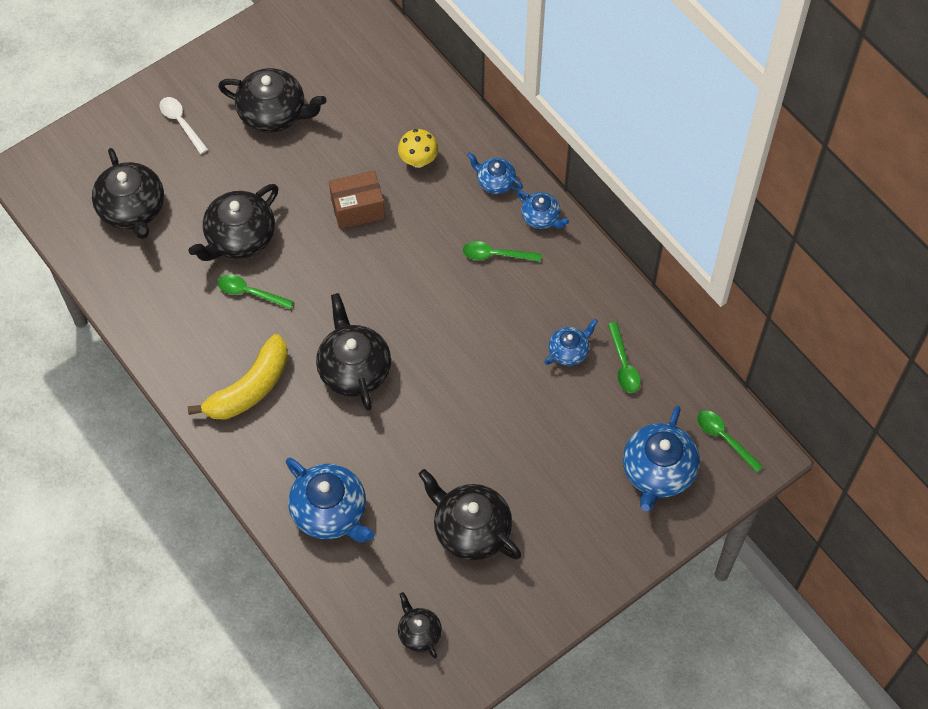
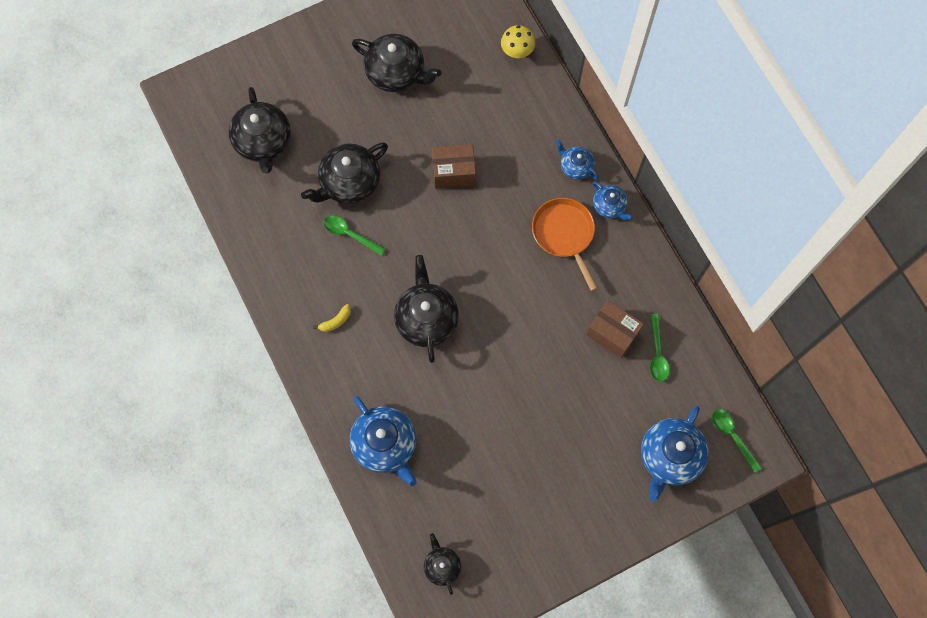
camera: 10 degrees right, 10 degrees up
(181, 123) = (316, 69): white spoon -> none
(249, 388) = (335, 321): yellow banana -> yellow banana, size x0.41
(418, 160) = (513, 136): yellow mushroom -> yellow mushroom (517, 52)
(471, 529) = (501, 481): black teapot -> none
(495, 255) = (564, 234): green spoon -> orange pan
(569, 351) = (612, 333): blue teapot -> brown box

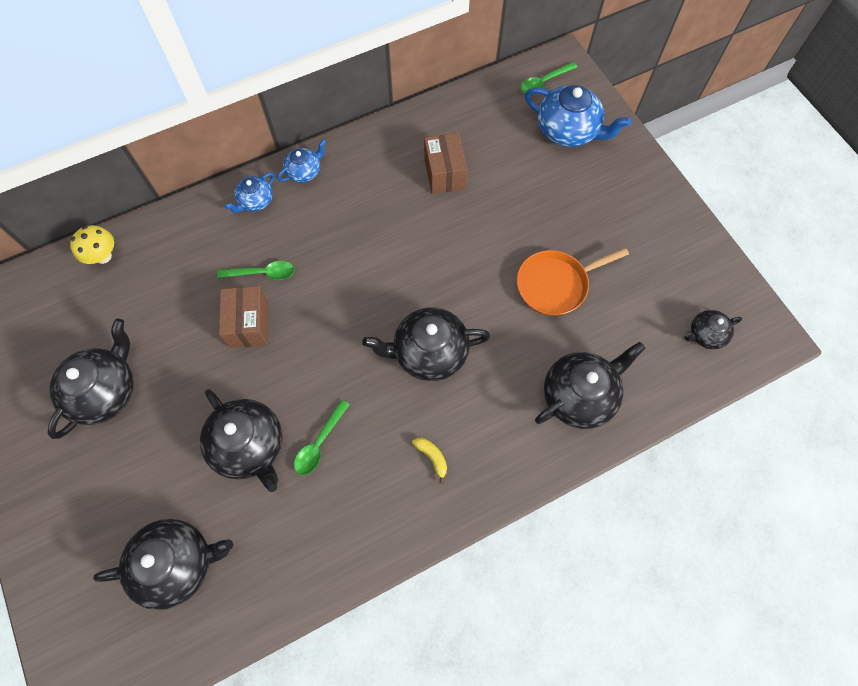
camera: 90 degrees left, 5 degrees down
(385, 444) = (579, 395): blue teapot -> black teapot
(564, 234) = (334, 213): orange pan -> orange pan (555, 284)
(612, 333) = (444, 173): brown box -> brown box turned 45 degrees counterclockwise
(657, 354) = (465, 137): green spoon -> green spoon (263, 273)

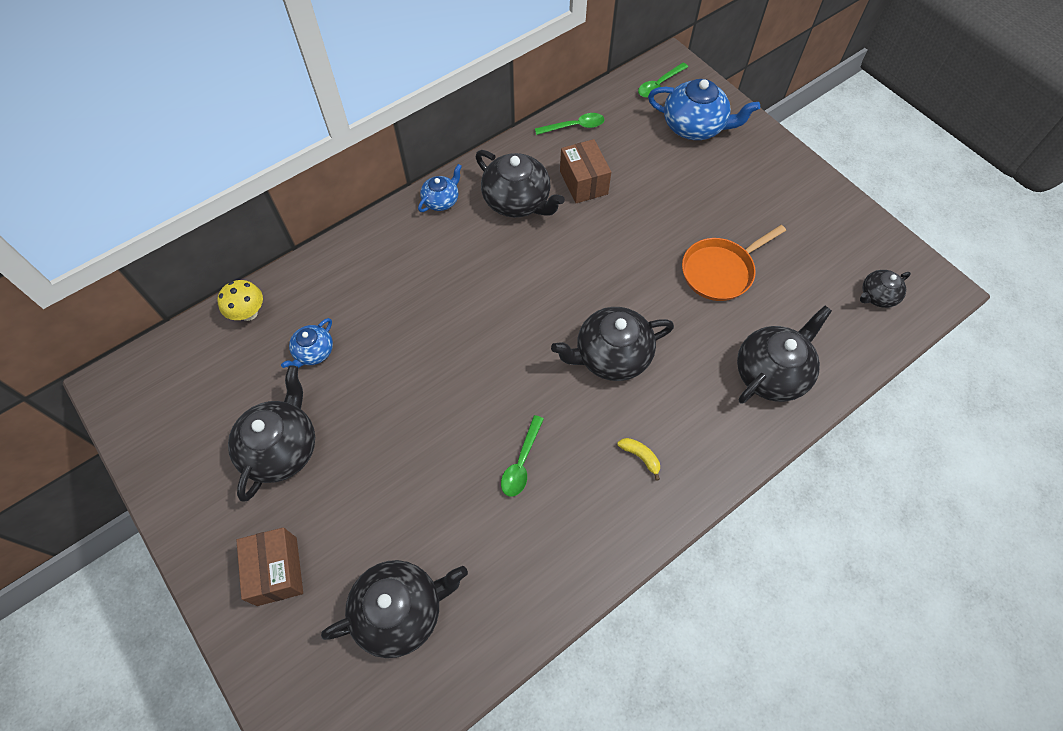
camera: 10 degrees left, 5 degrees down
(249, 324) = (419, 357): brown box -> brown box (277, 571)
(249, 446) = (449, 477): black teapot -> black teapot (517, 201)
(255, 201) = (397, 236): blue teapot -> blue teapot (314, 352)
(263, 273) = (422, 304): green spoon -> green spoon (574, 126)

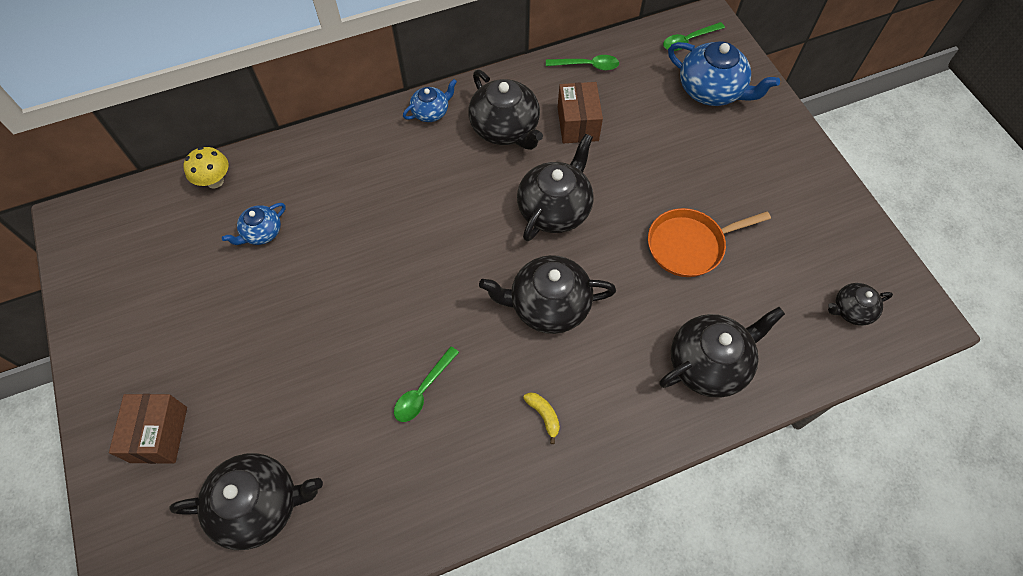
camera: 15 degrees right, 0 degrees up
(281, 448) = (202, 317): black teapot -> black teapot (554, 209)

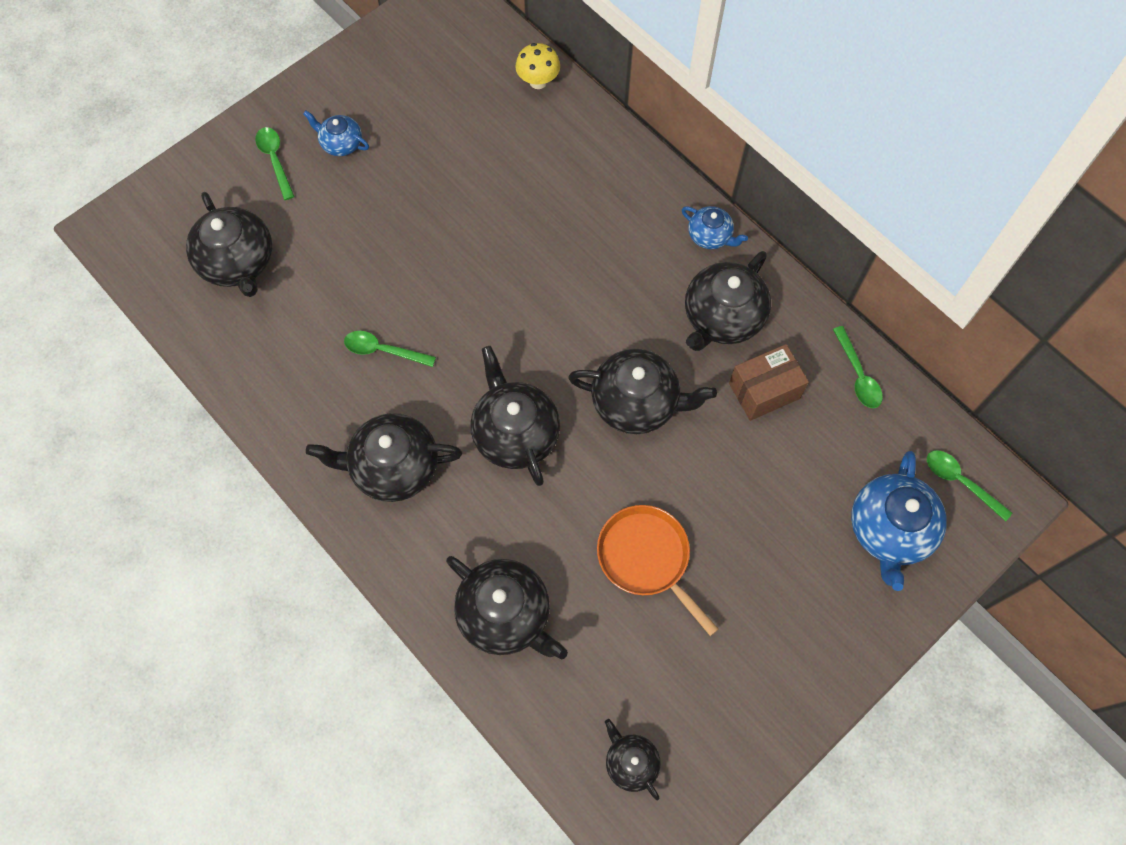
camera: 70 degrees right, 5 degrees up
(159, 434) = (275, 160): brown box -> green spoon
(262, 232) = (497, 146): blue teapot -> blue teapot (341, 143)
(544, 416) = (393, 467): yellow banana -> black teapot

